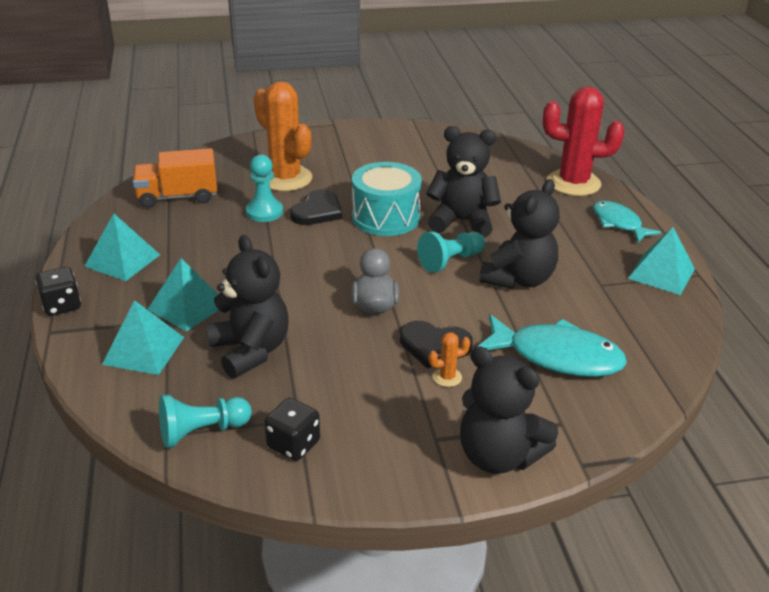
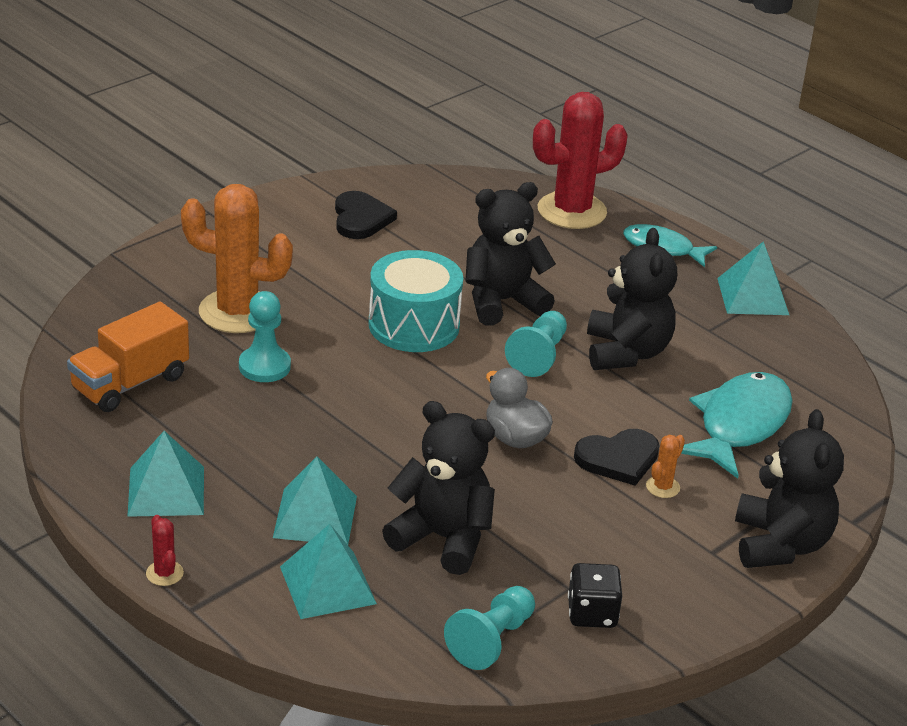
camera: 35 degrees left, 0 degrees up
(62, 305) = (164, 573): black dice -> red cactus
(317, 211) = (326, 344): black heart -> black heart (361, 219)
(498, 456) = (780, 544): black teddy bear -> black teddy bear turned 90 degrees counterclockwise
(557, 356) = (739, 425): turquoise fish -> turquoise fish turned 45 degrees counterclockwise

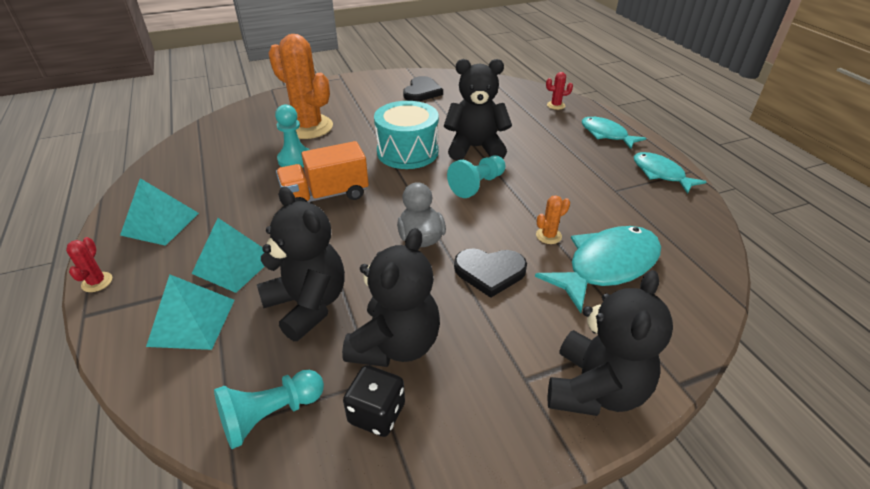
camera: 25 degrees right, 5 degrees up
(130, 383) = (210, 155): orange truck -> orange truck (326, 196)
(572, 211) = (556, 105): red cactus -> red cactus, size x0.40
(626, 352) = (543, 194): black teddy bear -> black teddy bear (395, 344)
(662, 487) = (513, 304): orange cactus -> orange cactus (548, 236)
(752, 296) = (660, 174): turquoise pyramid -> turquoise fish

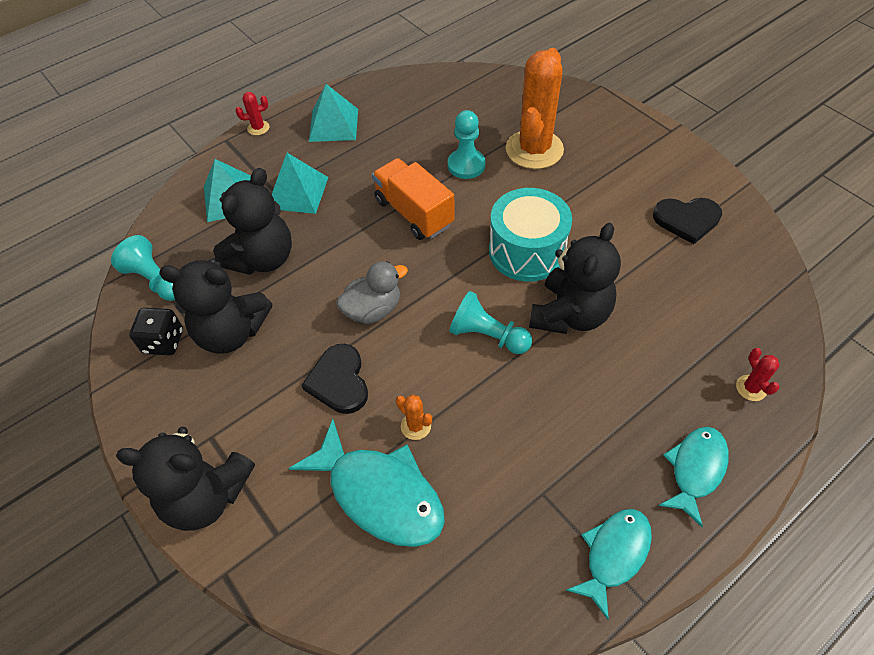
camera: 75 degrees right, 15 degrees up
(475, 148) = (570, 314): black teddy bear -> black teddy bear turned 45 degrees clockwise

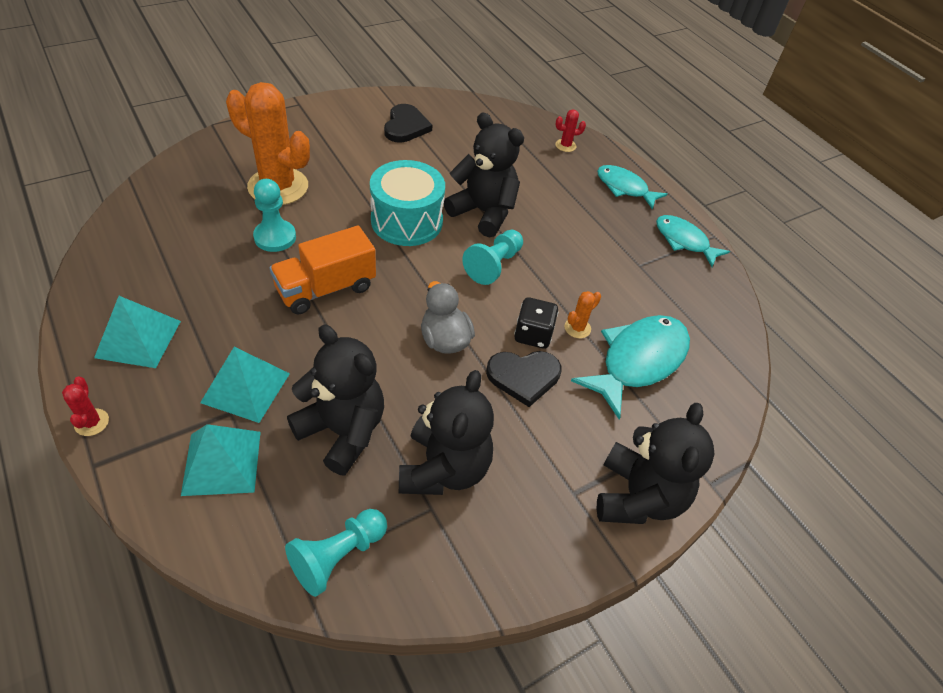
camera: 90 degrees left, 5 degrees down
(164, 342) = (441, 543): black dice -> black dice (533, 334)

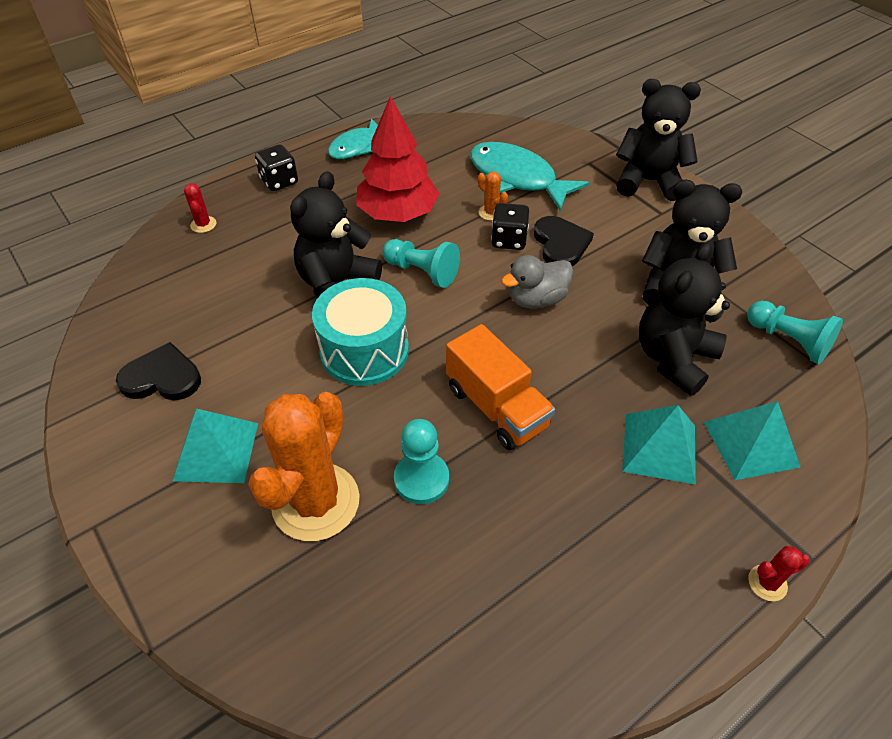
camera: 90 degrees left, 0 degrees up
(138, 339) = (638, 581): turquoise pyramid -> turquoise pyramid (216, 451)
(577, 259) = (398, 214): none -> red tree
(624, 188) = (279, 181): turquoise fish -> black dice

